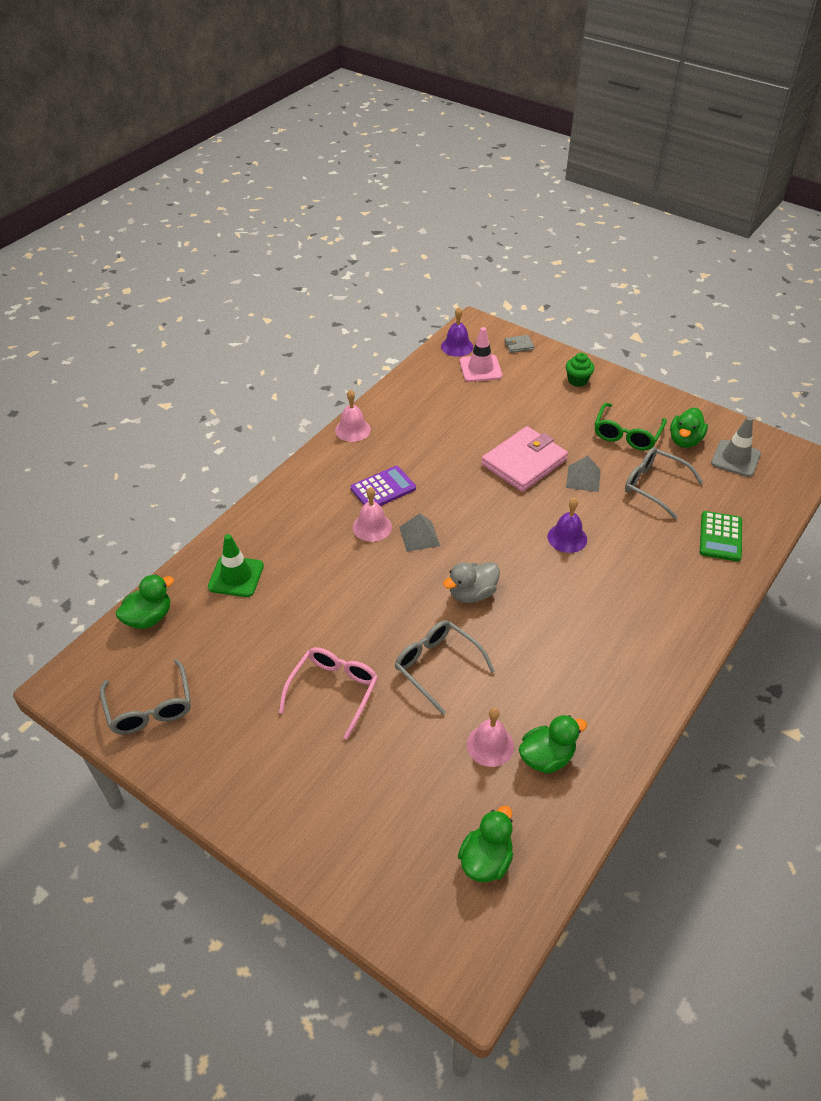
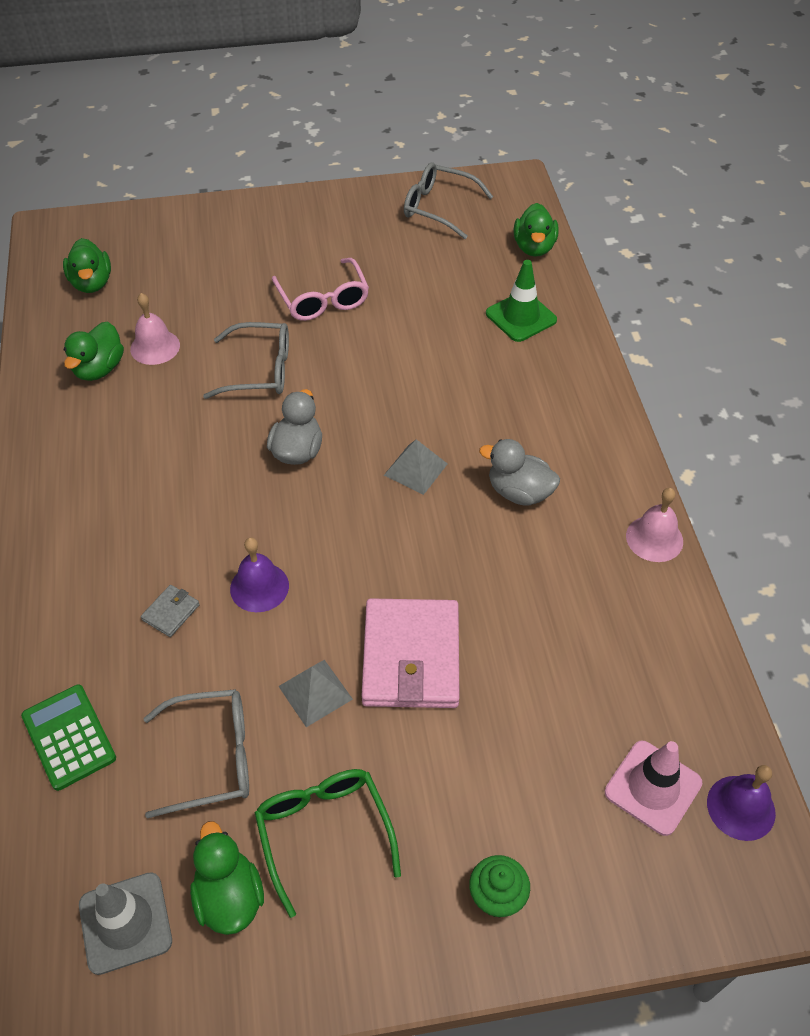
camera: 135 degrees right, 5 degrees up
(372, 527) = (472, 444): pink bell -> none
(383, 489) = (519, 492): purple calculator -> grey duck
(519, 345) = (666, 903): grey wallet -> grey wallet (171, 612)

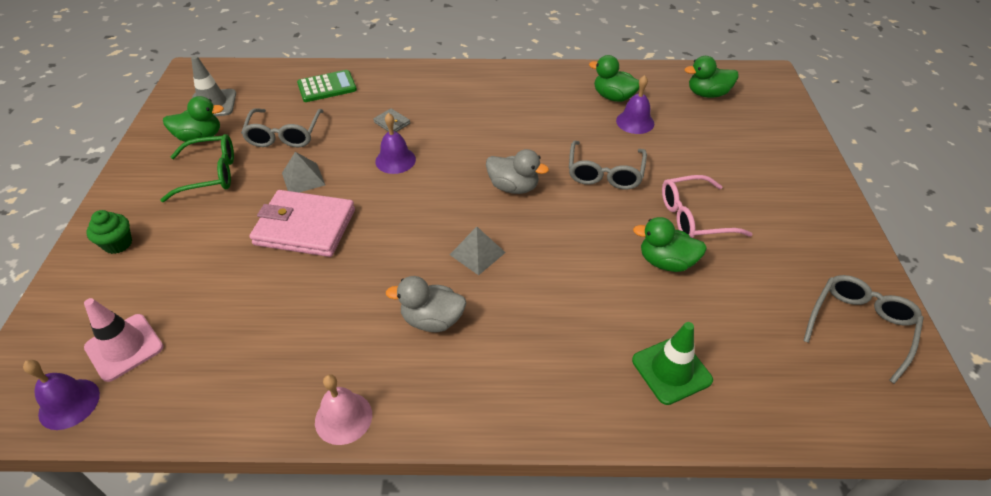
camera: 100 degrees right, 5 degrees down
(155, 347) = (635, 122): pink bell -> purple bell
(519, 492) = (432, 320): grey duck -> grey duck turned 120 degrees counterclockwise
(534, 247) = (799, 410): green duck -> green duck (666, 262)

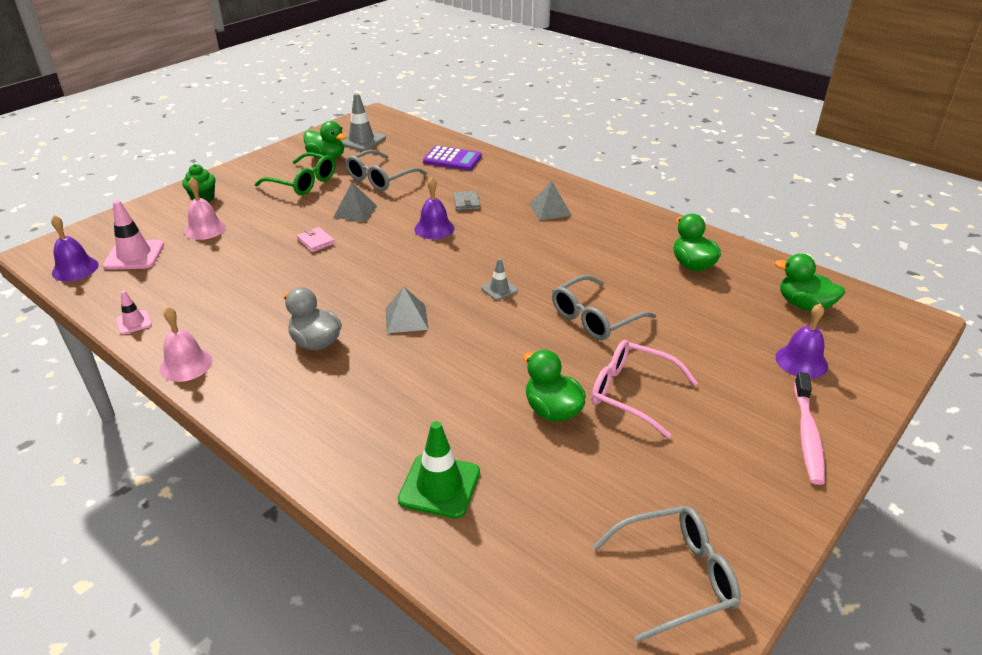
camera: 40 degrees right, 10 degrees down
(168, 275) = (205, 229): none -> pink bell
(229, 414) = (134, 322): none -> pink traffic cone
(305, 227) = (316, 241): pink wallet -> pink wallet, size x0.42
(327, 87) = (452, 159): green calculator -> purple calculator
(465, 98) = (550, 210): none -> grey pyramid
(513, 187) = (499, 289): grey duck -> grey traffic cone
(635, 122) = (685, 293): purple bell -> purple bell (801, 361)
(809, 185) = (807, 435): none -> pink toothbrush

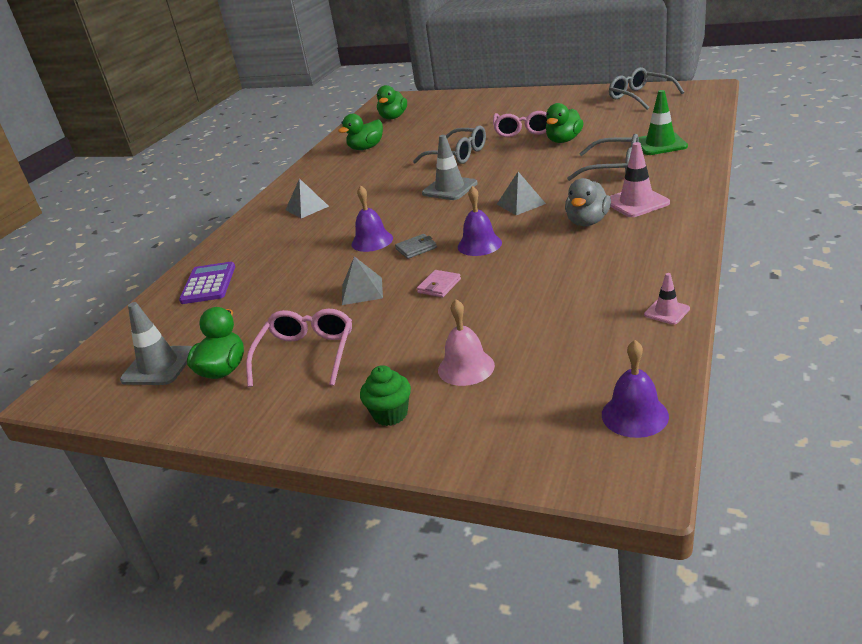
camera: 105 degrees left, 5 degrees down
(134, 255) = (564, 386): pink traffic cone -> pink traffic cone (636, 202)
(186, 364) = (679, 256): pink bell -> none
(303, 182) = (306, 354): green glasses -> pink glasses
(380, 178) = (274, 307): grey glasses -> grey glasses (613, 168)
(466, 203) = (311, 244): grey wallet -> grey wallet (416, 248)
(499, 289) = (449, 188): grey traffic cone -> grey traffic cone, size x1.79
(801, 361) = (452, 108): purple bell -> purple bell (479, 244)
(807, 435) = (514, 97): pink toothbrush -> none

